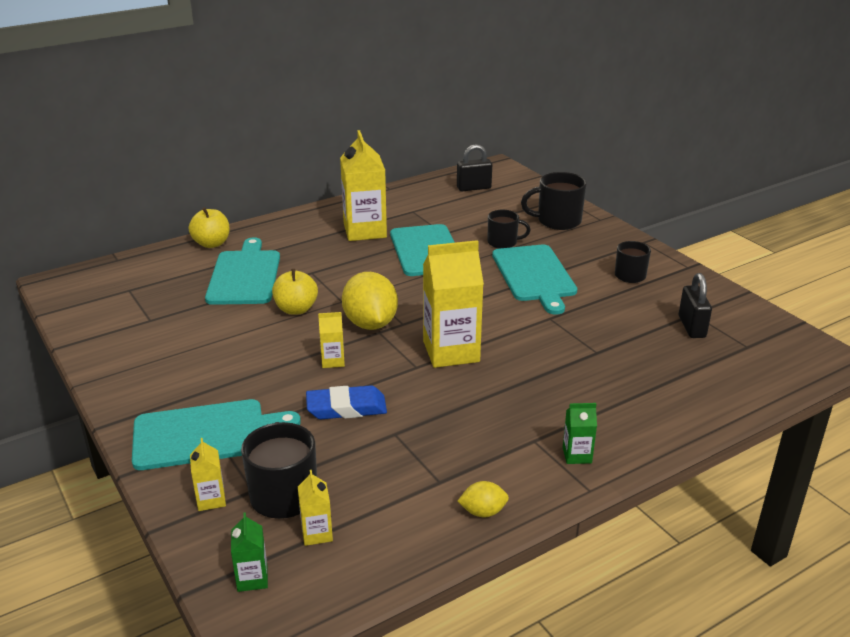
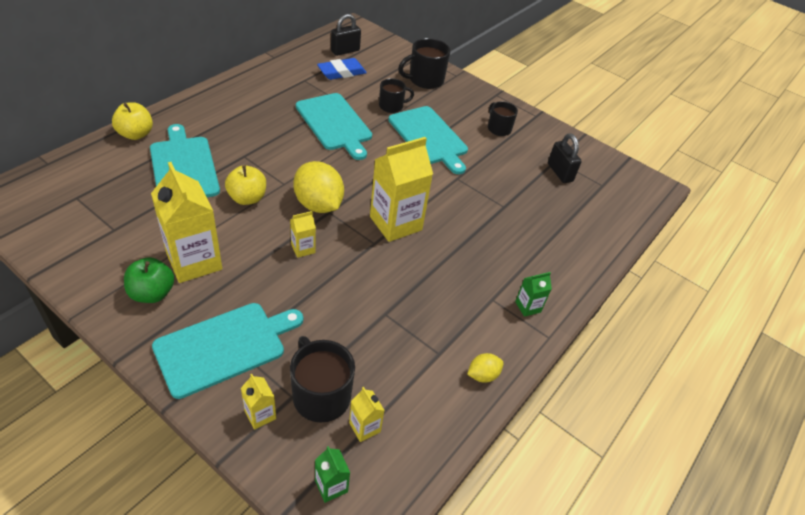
camera: 25 degrees left, 15 degrees up
(159, 377) = (152, 293): none -> green apple
(346, 408) = (335, 295): blue eraser -> blue eraser (341, 72)
(365, 231) = (272, 105): yellow carton -> yellow carton (194, 261)

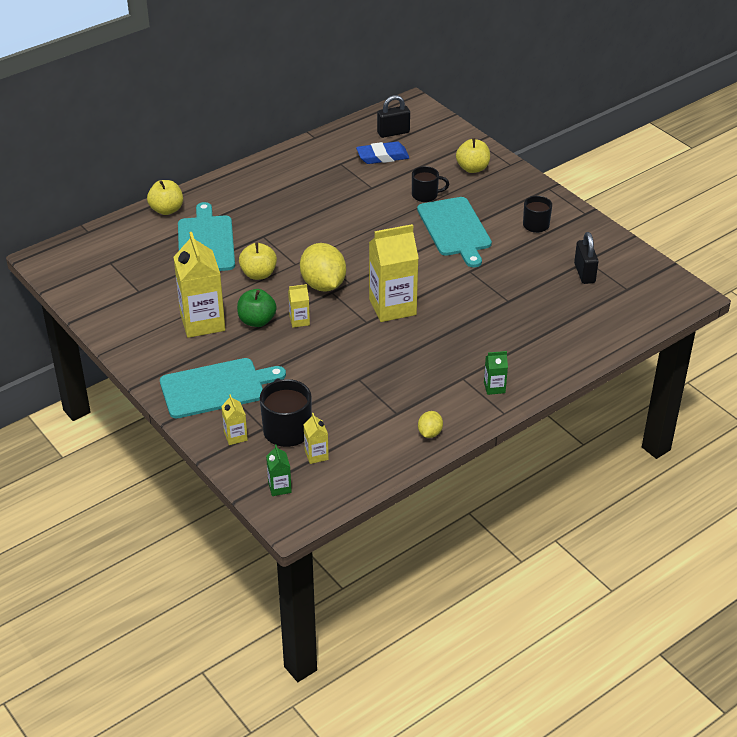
camera: 20 degrees right, 5 degrees down
(152, 293) = (164, 343): green apple -> green apple (257, 321)
(335, 123) = (360, 210): turquoise cutting board -> none
(425, 80) = (472, 168): black mug -> yellow apple
(482, 375) = (430, 433): yellow lemon -> yellow lemon turned 60 degrees counterclockwise

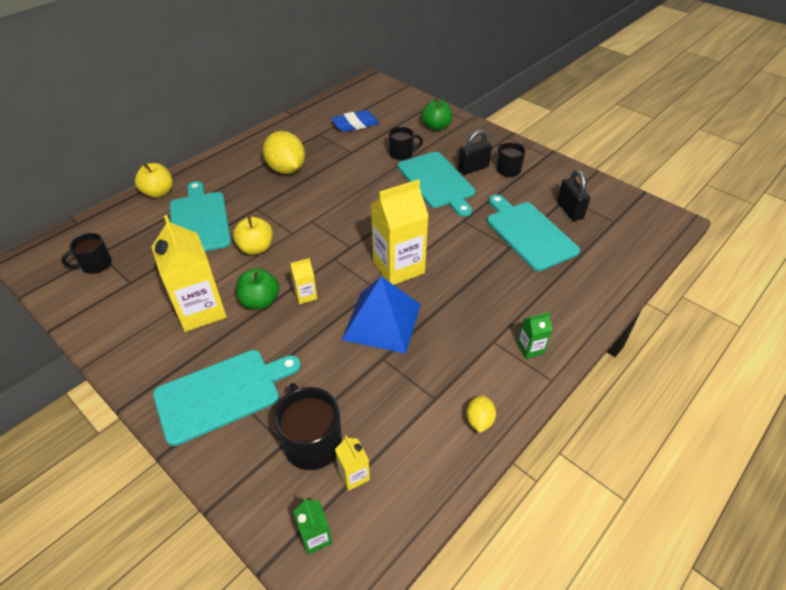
camera: 10 degrees left, 5 degrees up
(107, 272) = (96, 265): none -> black mug
(235, 436) = (251, 462): yellow carton -> none
(323, 285) = (324, 252): yellow lemon -> yellow lemon (286, 169)
(365, 350) = (382, 321): none -> blue pyramid
(393, 133) = (360, 104): black padlock -> black padlock (473, 168)
(472, 168) = (436, 127): yellow apple -> green apple
(532, 290) = (529, 233): none -> turquoise cutting board

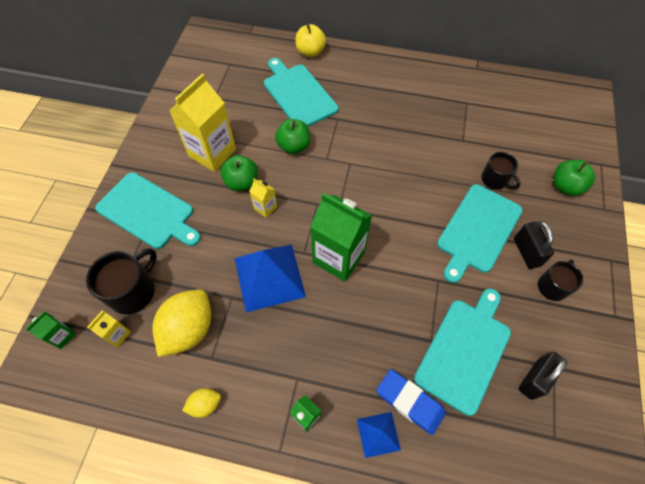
camera: 60 degrees right, 15 degrees up
(96, 265) = (218, 69): black mug -> none
(199, 221) = (298, 94): turquoise cutting board -> turquoise cutting board turned 75 degrees counterclockwise
(256, 248) = (294, 146): yellow apple -> green apple
(286, 169) = (400, 109): yellow lemon -> yellow lemon (189, 329)
(355, 124) = (505, 120): blue eraser -> blue eraser (410, 402)
(398, 267) = (338, 257): yellow carton -> green carton
(473, 168) = (526, 252): black padlock -> black padlock turned 45 degrees clockwise
(568, 310) = (378, 434): none -> blue pyramid

